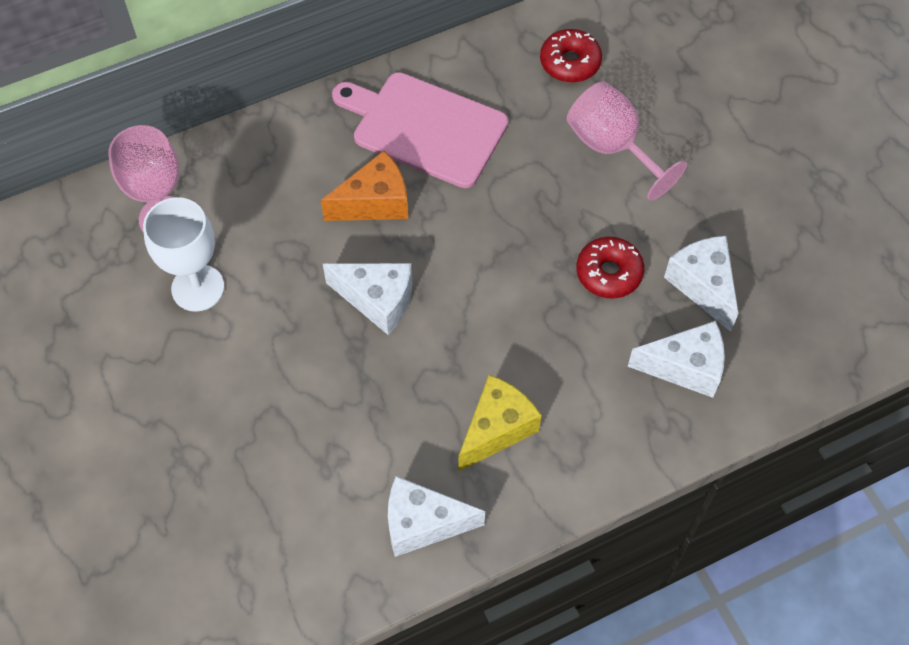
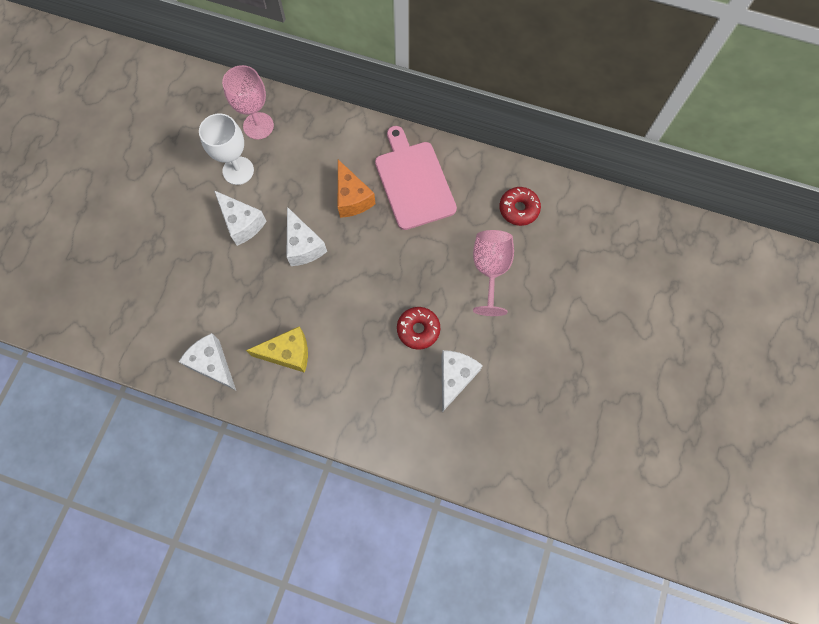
camera: 45 degrees right, 10 degrees up
(375, 202) = (352, 198): orange cheese -> orange cheese turned 45 degrees clockwise
(685, 367) = (401, 408): white cheese -> white cheese (242, 223)

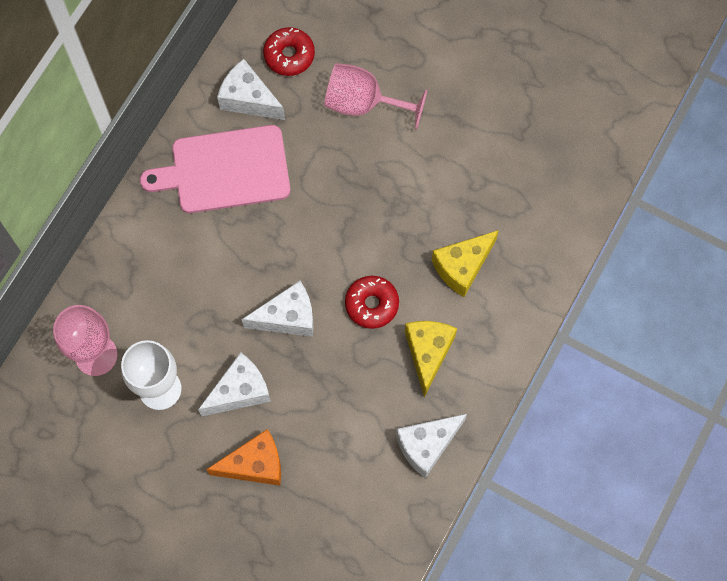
camera: 80 degrees left, 0 degrees up
(352, 198) = (232, 248): orange cheese -> orange cheese (255, 464)
(364, 369) = (462, 267): none -> yellow cheese
(418, 330) = (424, 198): red donut -> red donut (371, 304)
(455, 378) = (489, 168): white cheese -> white cheese (248, 99)

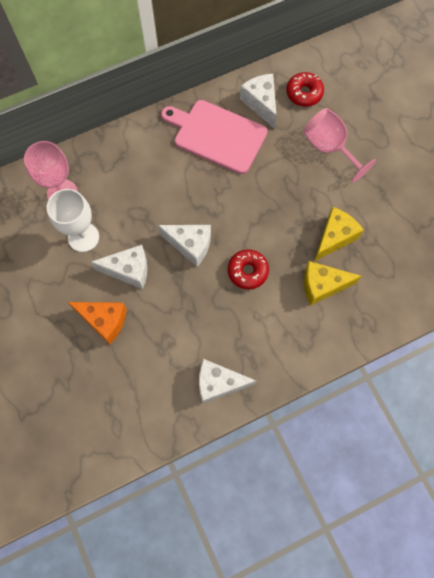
camera: 35 degrees right, 0 degrees up
(428, 353) = (261, 325): yellow cheese -> yellow cheese (334, 237)

